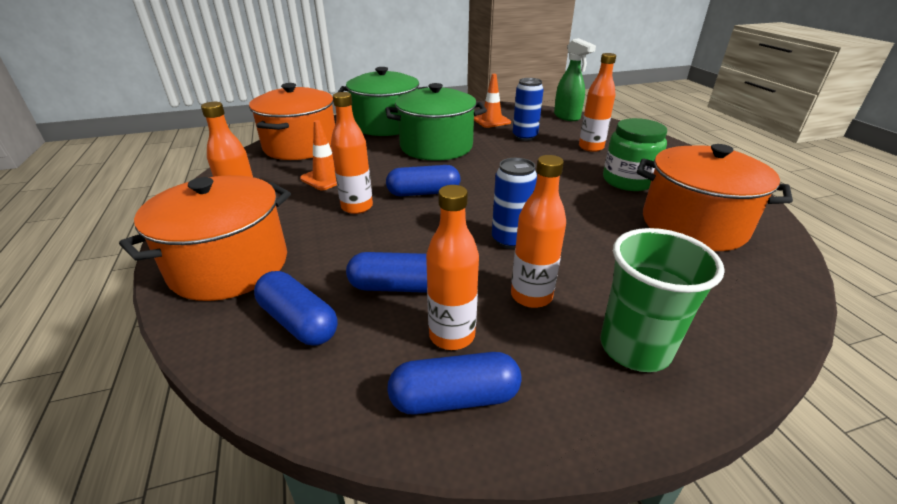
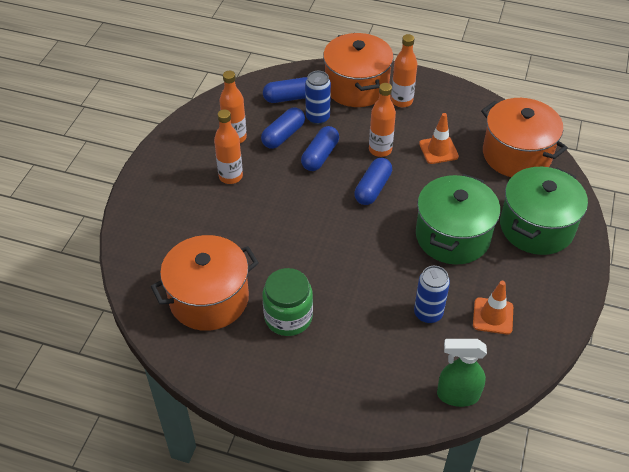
camera: 125 degrees right, 15 degrees up
(454, 398) = (206, 123): blue capsule -> blue capsule (320, 156)
(510, 240) = (280, 197): blue can -> blue can (317, 118)
(591, 147) = (364, 346): orange bottle -> none
(635, 348) = (170, 188): green cup -> none

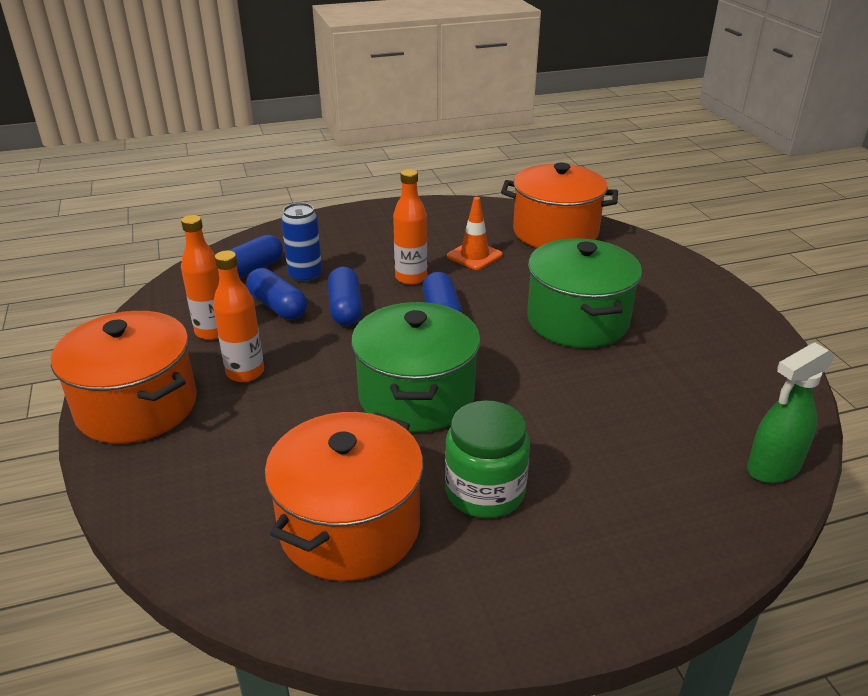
camera: 35 degrees left, 15 degrees down
(283, 135) = (278, 306): blue capsule -> blue capsule turned 45 degrees counterclockwise
(356, 87) = (324, 235): orange pot -> orange pot (137, 406)
(401, 101) = (388, 231): orange bottle -> none
(428, 313) = (641, 403): blue can -> none
(493, 316) = (706, 372): orange traffic cone -> none
(536, 227) = (646, 279): green pot -> green pot (416, 396)

